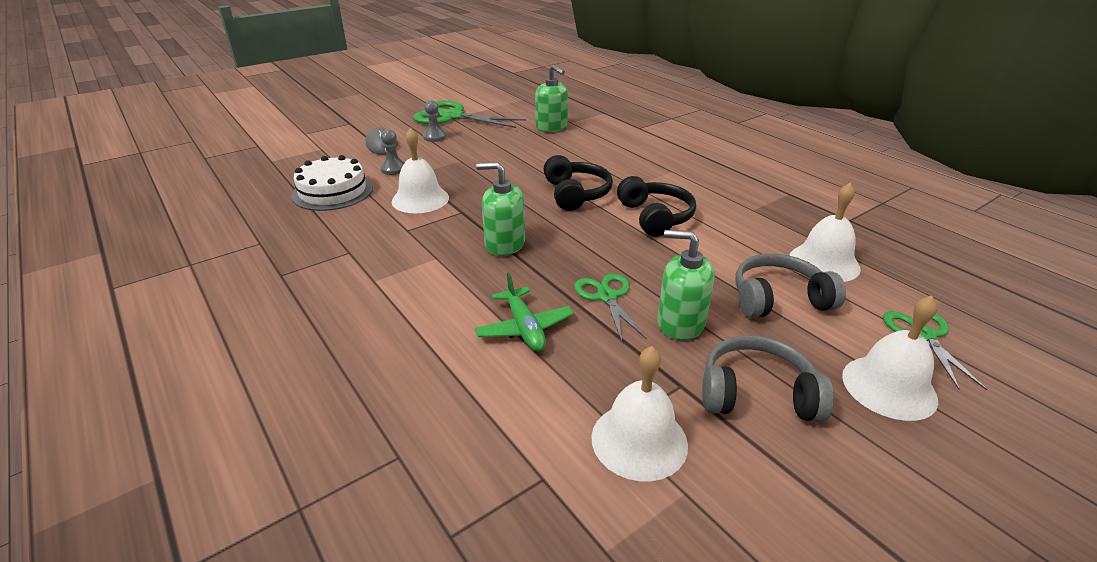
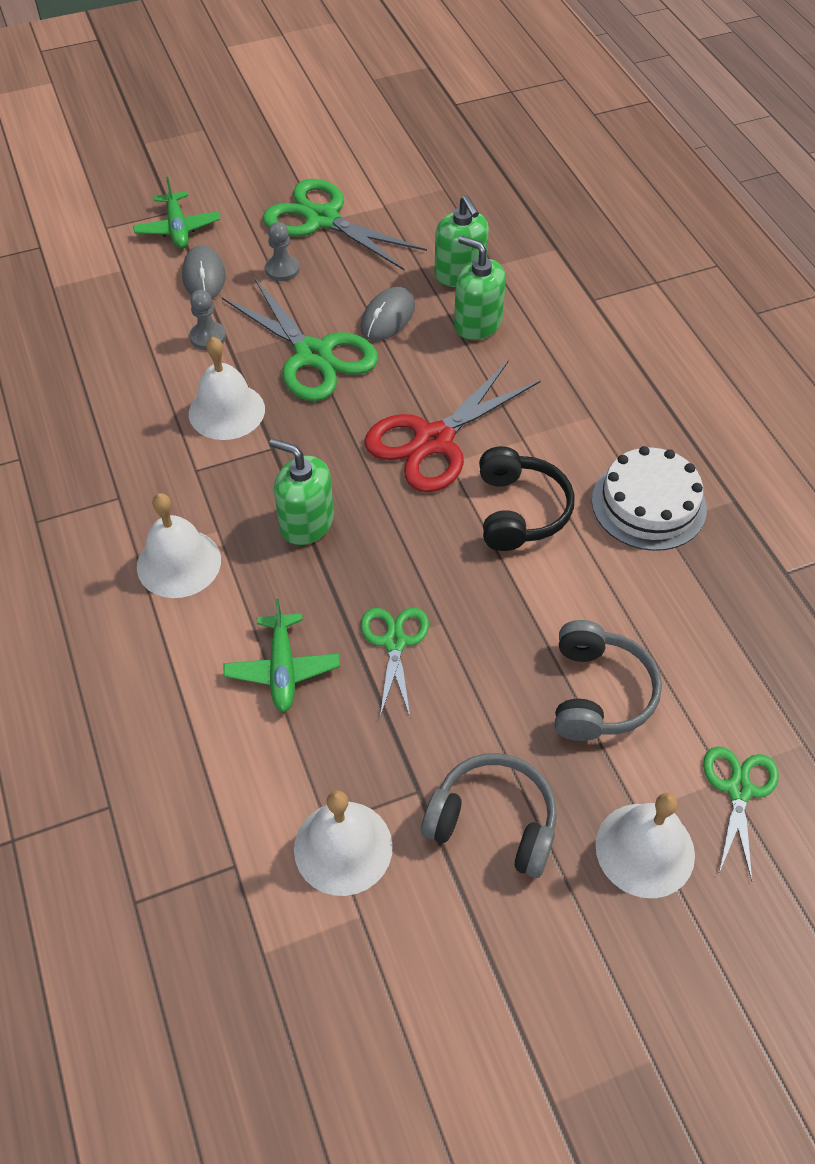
camera: 15 degrees right, 20 degrees up
(333, 191) = (120, 372): white cake -> white cake (648, 504)
(356, 129) = (178, 228): none -> green plane
(472, 168) = (313, 355): none -> green scissors
(515, 148) = (388, 317): none -> grey mouse
(576, 194) = (434, 440): black headphones -> red scissors
(680, 323) = (461, 703): green soap dispenser -> green soap dispenser (477, 323)
(778, 299) = (599, 693): grey headphones -> grey headphones turned 90 degrees clockwise
(824, 262) = (696, 645): white bell -> white bell (179, 563)

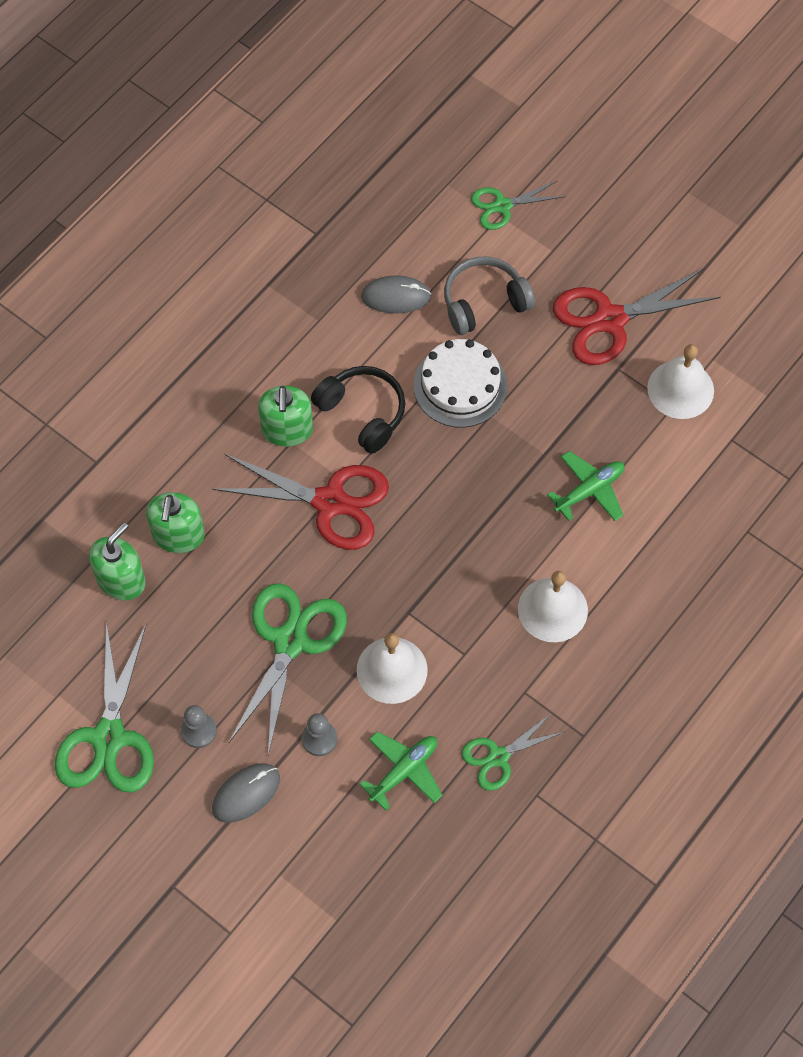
camera: 120 degrees left, 10 degrees up
(178, 228) = (194, 862): green plane -> green plane (404, 771)
(306, 522) = (463, 546): green soap dispenser -> green soap dispenser (287, 430)
(388, 317) = (210, 608): grey mouse -> grey mouse (396, 296)
(394, 642) = (524, 435): green scissors -> green scissors (498, 757)
(493, 822) = (610, 320): grey headphones -> red scissors
(520, 511) = (363, 412): black headphones -> black headphones turned 75 degrees clockwise
(645, 849) = (573, 238): white bell -> none
(648, 504) = (305, 335): white cake -> white cake (460, 385)

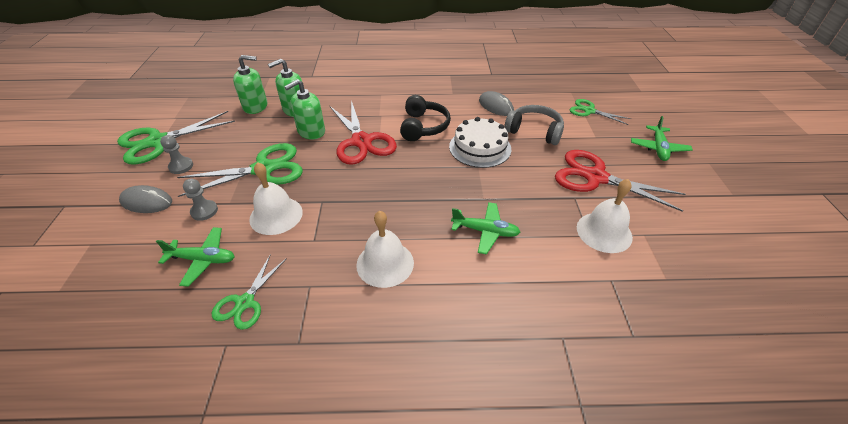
camera: 50 degrees right, 20 degrees down
(287, 430) = (386, 111): green soap dispenser -> green soap dispenser (311, 131)
(498, 757) = (245, 302): green scissors -> green scissors turned 90 degrees counterclockwise
(625, 211) = (658, 148): none -> green plane

